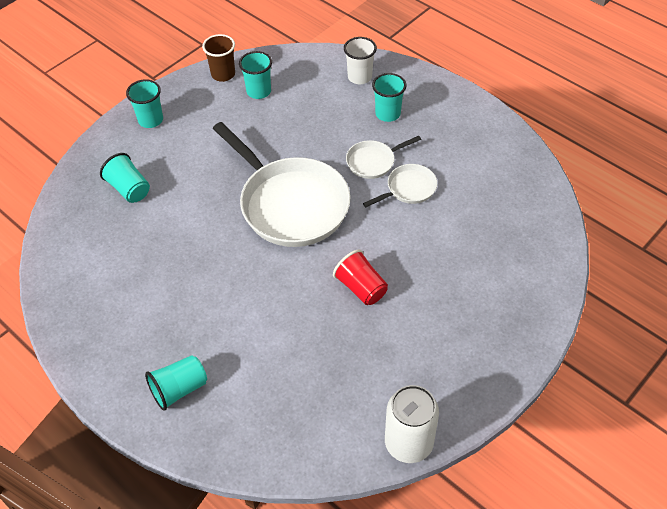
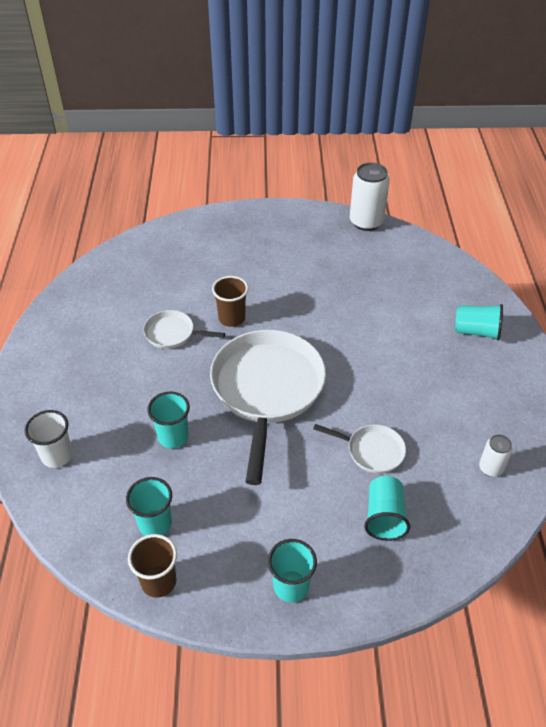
camera: 135 degrees left, 5 degrees down
(80, 272) = (490, 468): none -> white can
(361, 288) = (293, 301): red cup -> none
(373, 161) = (164, 372): white pan -> white pan (371, 451)
(386, 234) = (231, 318): none -> brown cup
(387, 114) = (94, 400): turquoise cup -> turquoise cup (173, 437)

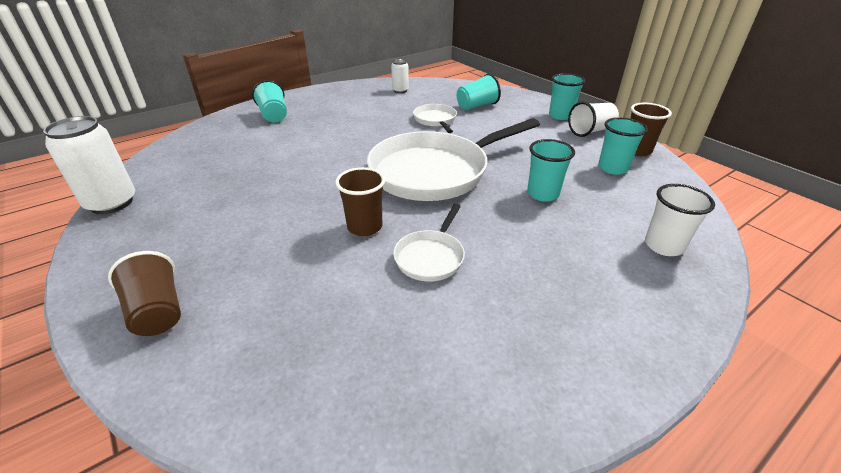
camera: 125 degrees left, 10 degrees down
(173, 333) = (431, 257): white pan -> white pan turned 45 degrees clockwise
(231, 580) = (590, 131): none -> white cup
(234, 227) = (157, 311): none -> brown cup

